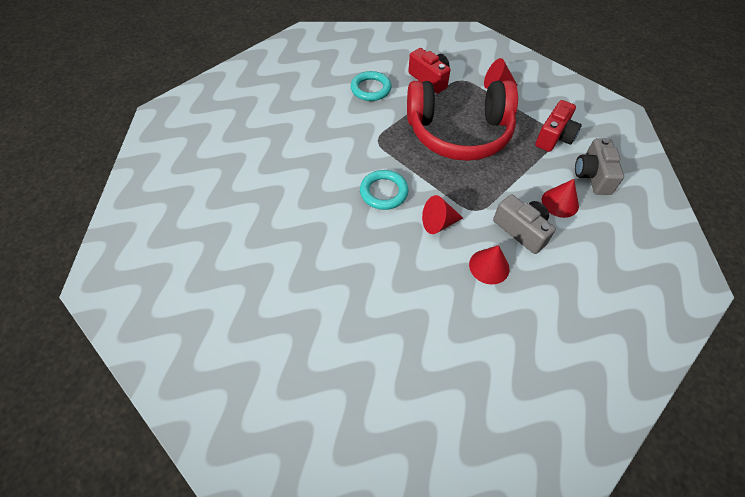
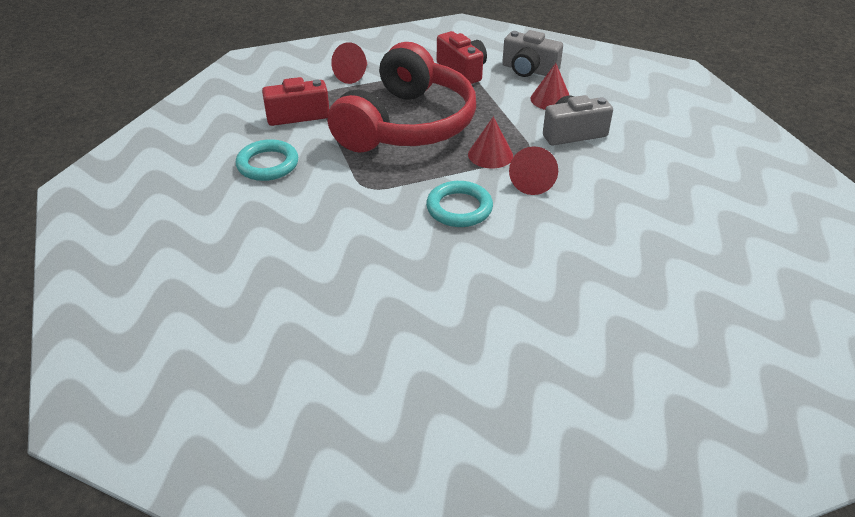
camera: 65 degrees left, 15 degrees down
(489, 266) = (608, 169): red cone -> red cone (490, 155)

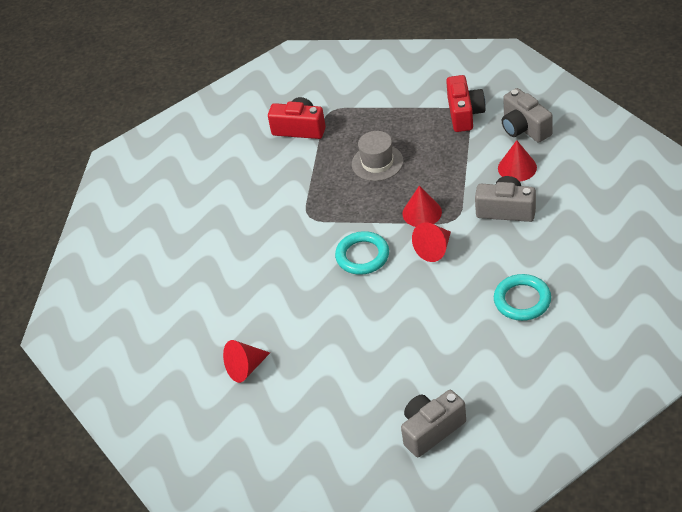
camera: 35 degrees right, 5 degrees up
(268, 164) = (251, 174): turquoise ring -> turquoise ring (522, 300)
(353, 75) = (368, 96): red cone -> red cone (245, 368)
(407, 124) = (377, 162): red headphones -> grey hat
(695, 362) = (431, 430): none -> grey camera

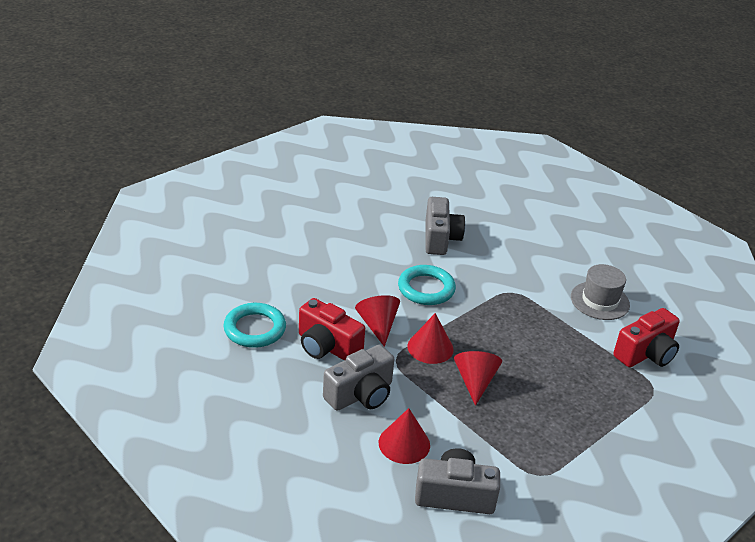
camera: 120 degrees right, 10 degrees down
(245, 368) = (396, 188): red cone -> red cone (475, 381)
(377, 162) = (533, 366): grey hat -> grey hat (600, 301)
(431, 430) = (225, 220): grey camera -> grey camera (440, 238)
(464, 113) = (535, 470): red camera -> red camera (327, 346)

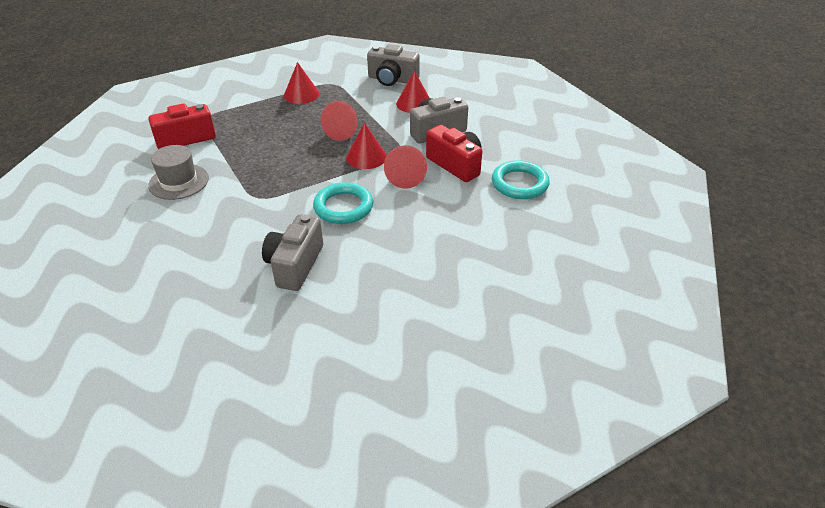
camera: 165 degrees left, 5 degrees up
(567, 444) = (301, 94): none -> red cone

